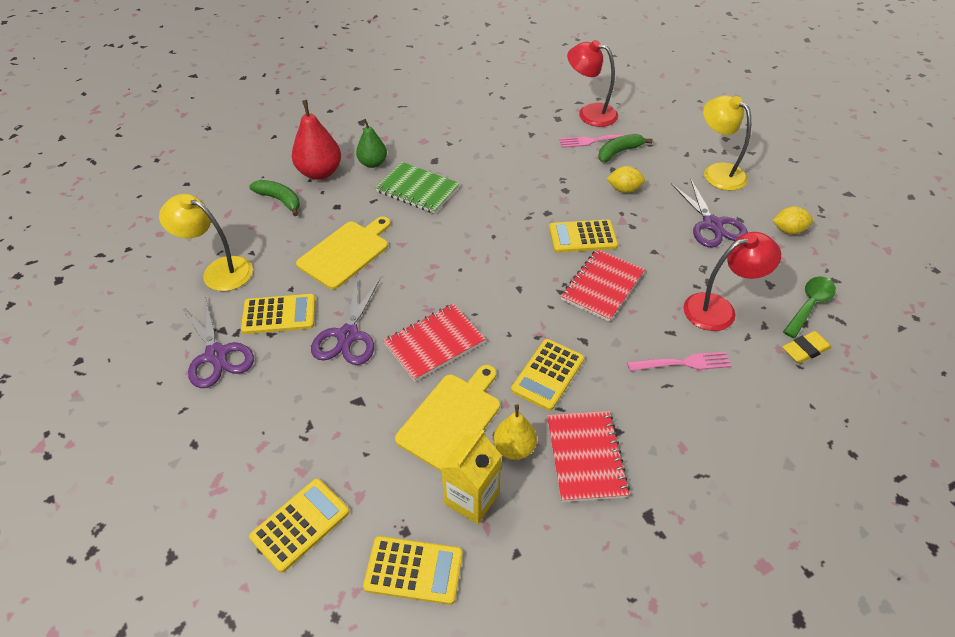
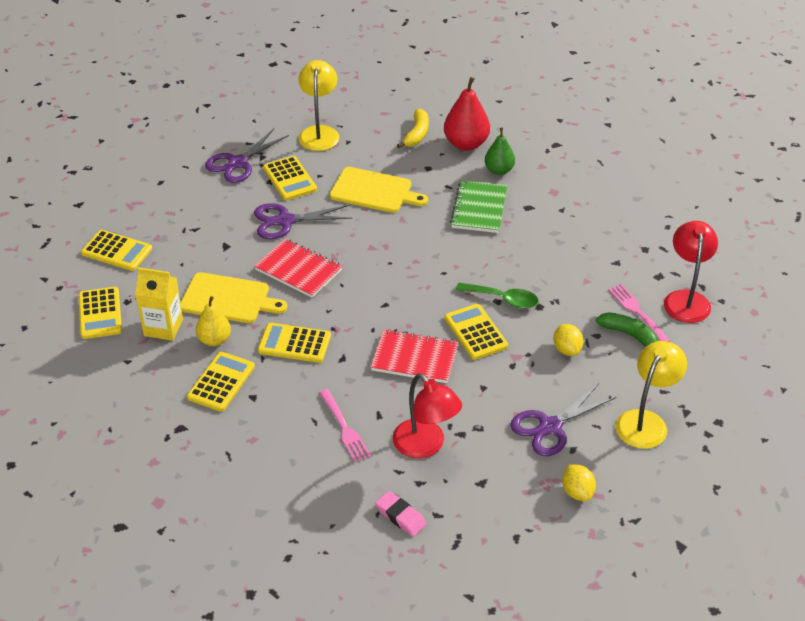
camera: 70 degrees right, 5 degrees down
(280, 200) = (417, 134): green banana -> yellow banana
(585, 457) = (221, 382): red notebook -> yellow calculator
(805, 350) = (400, 516): yellow eraser -> pink eraser
(809, 305) = (466, 517): green spoon -> green spoon (503, 299)

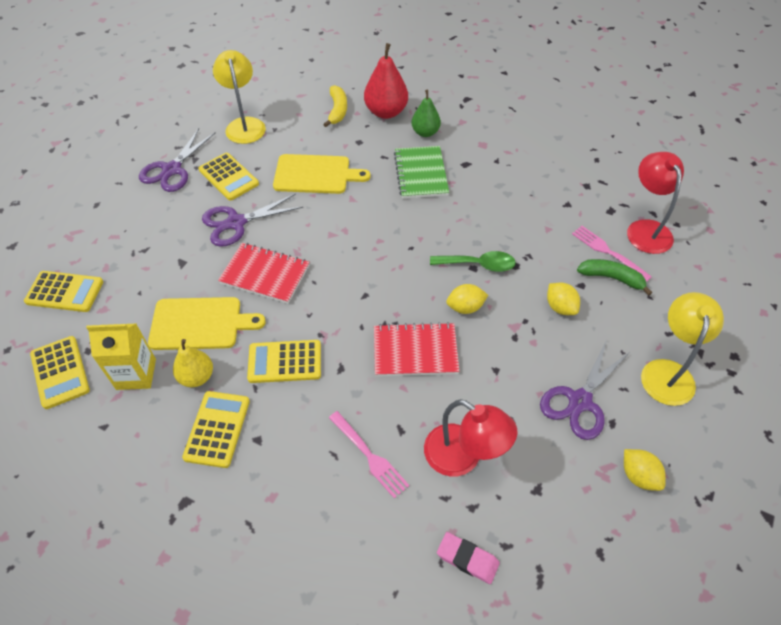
camera: 15 degrees left, 10 degrees up
(475, 332) = (465, 307): yellow calculator -> yellow lemon

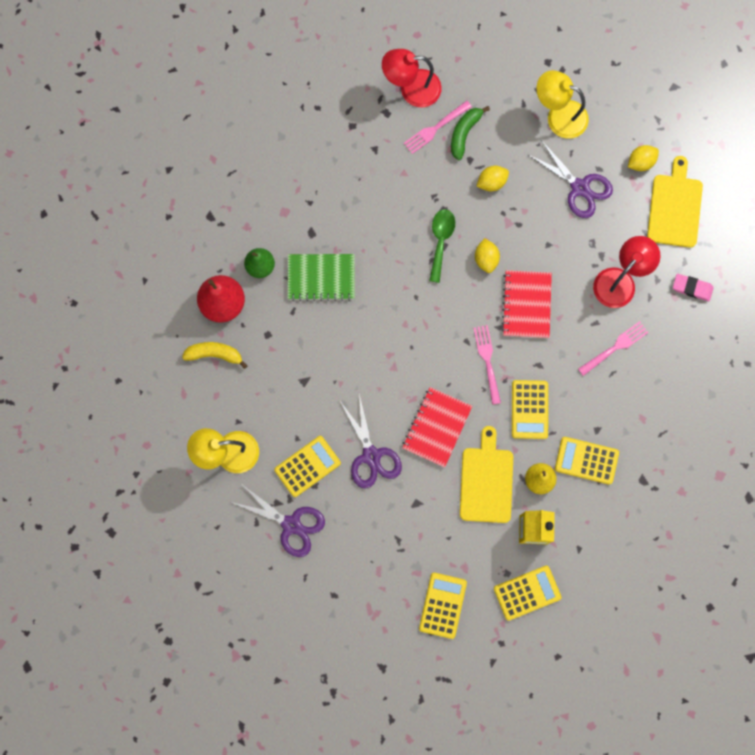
camera: 85 degrees left, 25 degrees up
(315, 174) = (312, 380): yellow cutting board -> yellow cutting board (675, 207)
(342, 316) = (487, 361): none -> pink fork
(467, 559) = (692, 288): pink eraser -> pink eraser turned 75 degrees clockwise

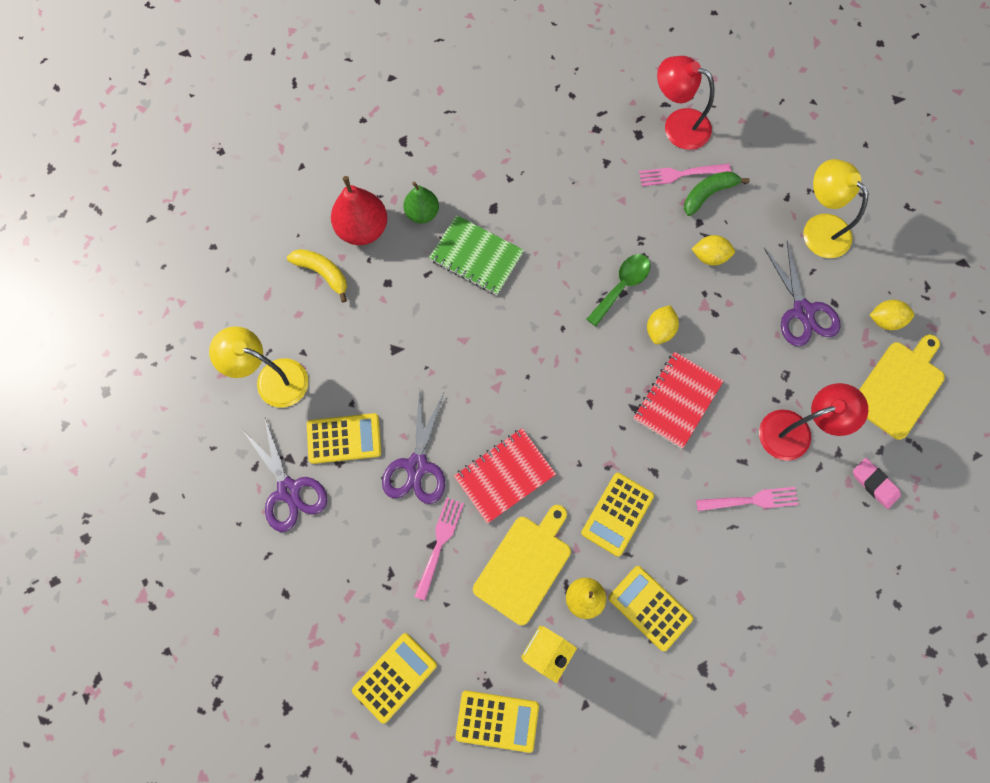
camera: 30 degrees right, 5 degrees down
(487, 361) = (600, 437): pink fork -> pink fork (439, 544)

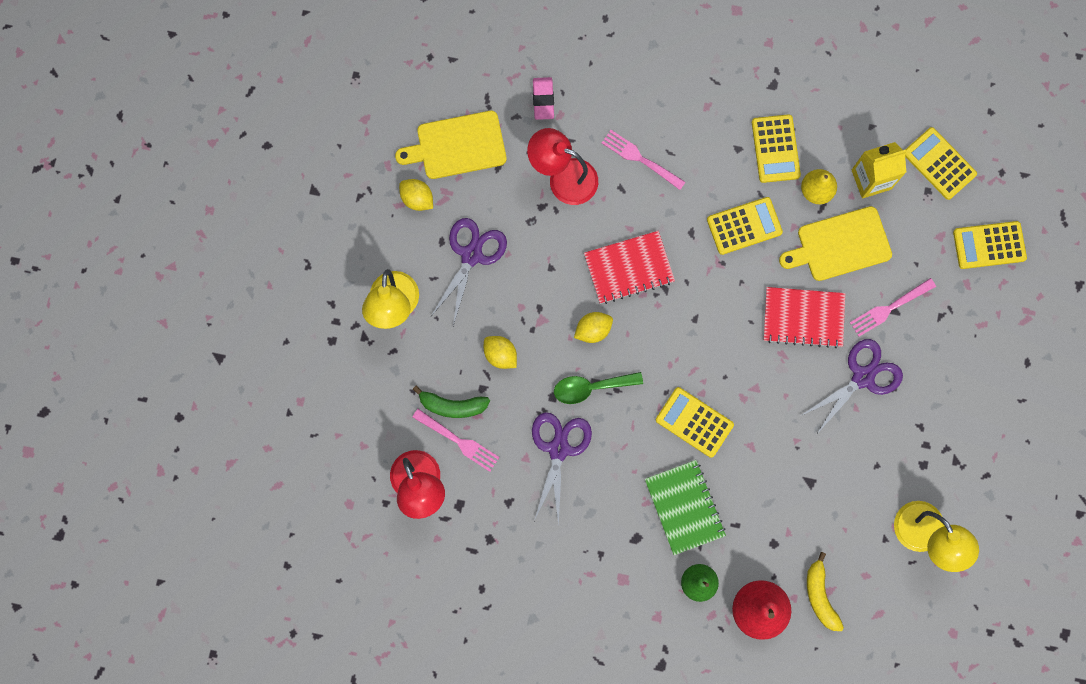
camera: 140 degrees left, 5 degrees up
(289, 490) = (973, 436): purple scissors -> purple scissors (558, 449)
(344, 438) = (902, 442): yellow calculator -> yellow calculator (694, 422)

